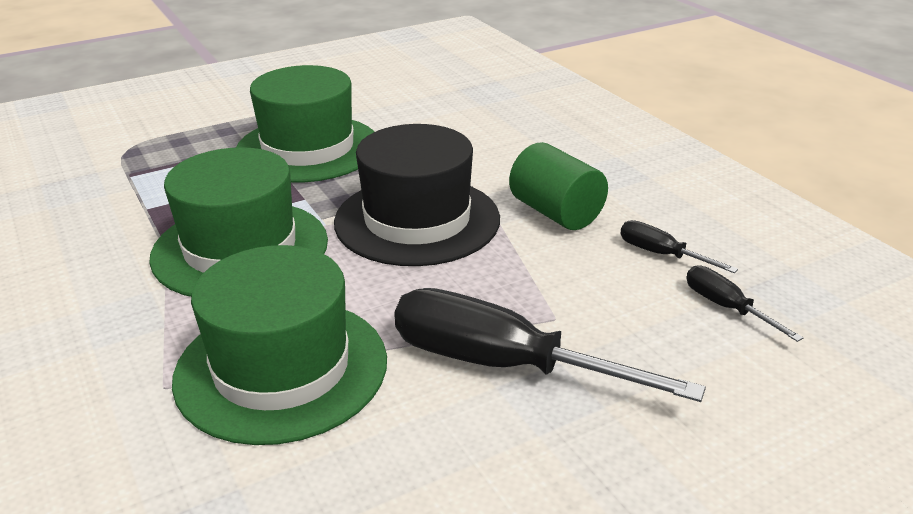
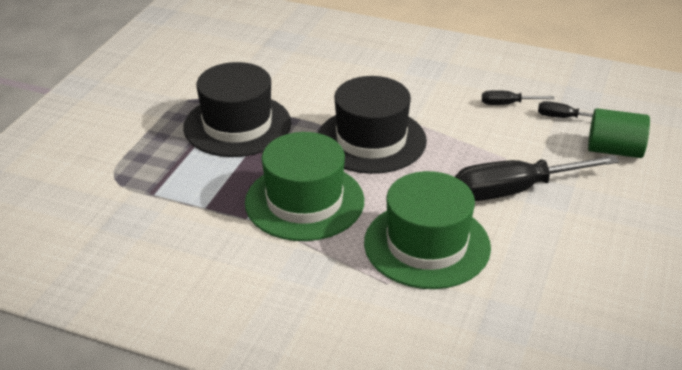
camera: 40 degrees left, 5 degrees up
(308, 148) = (237, 125): green hat -> black hat
(556, 213) = (432, 104): green cylinder -> green cylinder (614, 150)

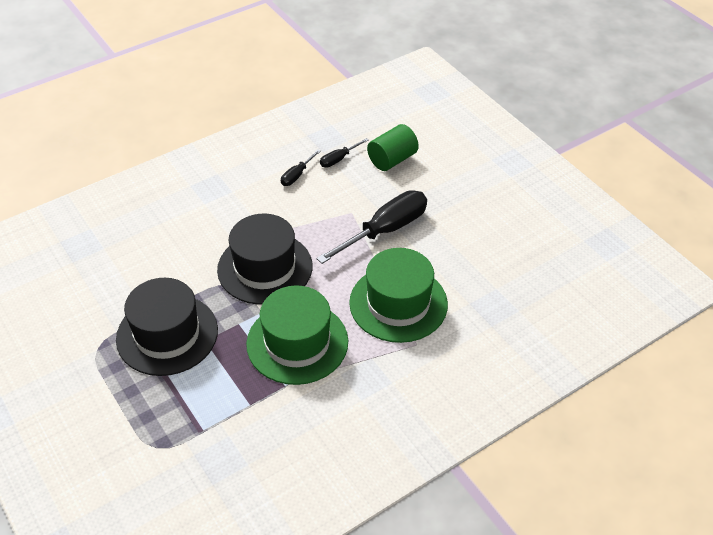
camera: 55 degrees left, 10 degrees up
(514, 191) = (386, 230): black screwdriver -> black screwdriver turned 150 degrees counterclockwise

